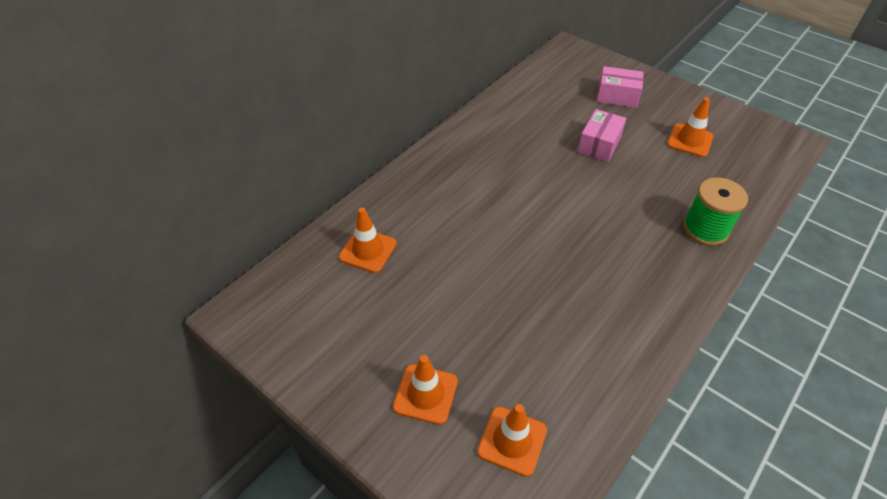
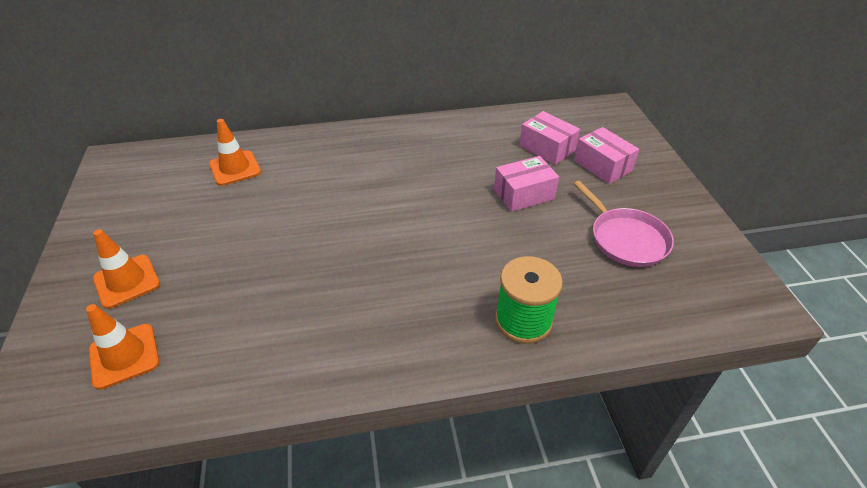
camera: 40 degrees right, 5 degrees down
(569, 101) = (547, 148): none -> pink box
(690, 140) = (626, 239): orange traffic cone -> pink pan

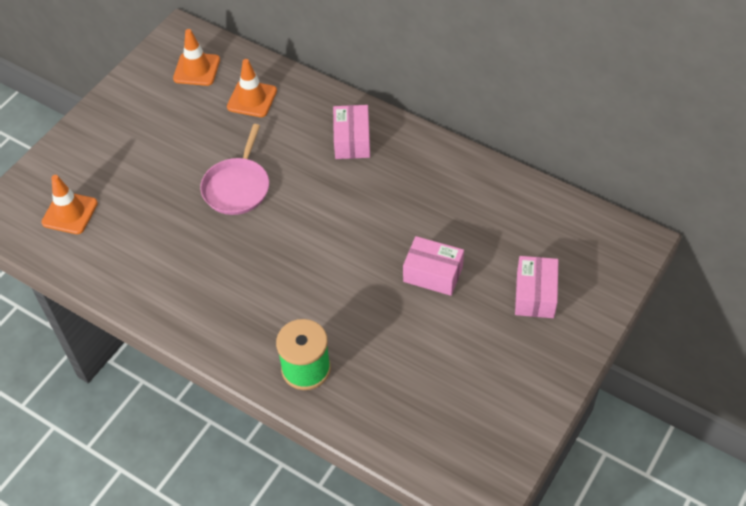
camera: 45 degrees right, 10 degrees up
(127, 281) = (110, 157): orange traffic cone -> orange traffic cone (197, 69)
(547, 148) = (511, 244): pink box -> pink box (352, 140)
(626, 239) = (459, 369): pink pan -> pink pan (237, 187)

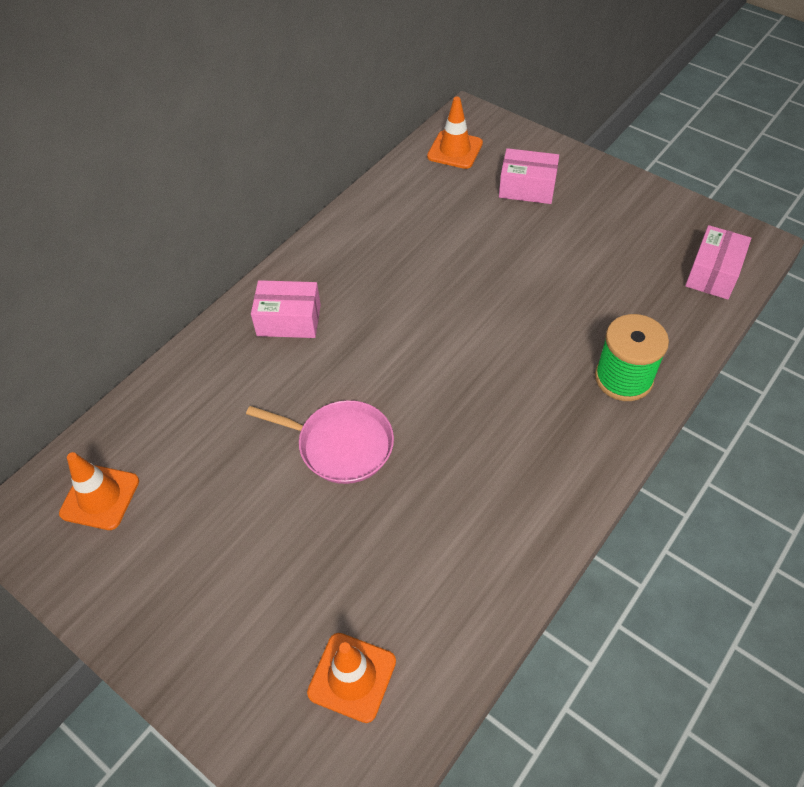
camera: 85 degrees left, 0 degrees up
(252, 99) = (184, 426): orange traffic cone -> orange traffic cone (455, 150)
(433, 274) = (497, 261): pink box -> pink box (713, 273)

